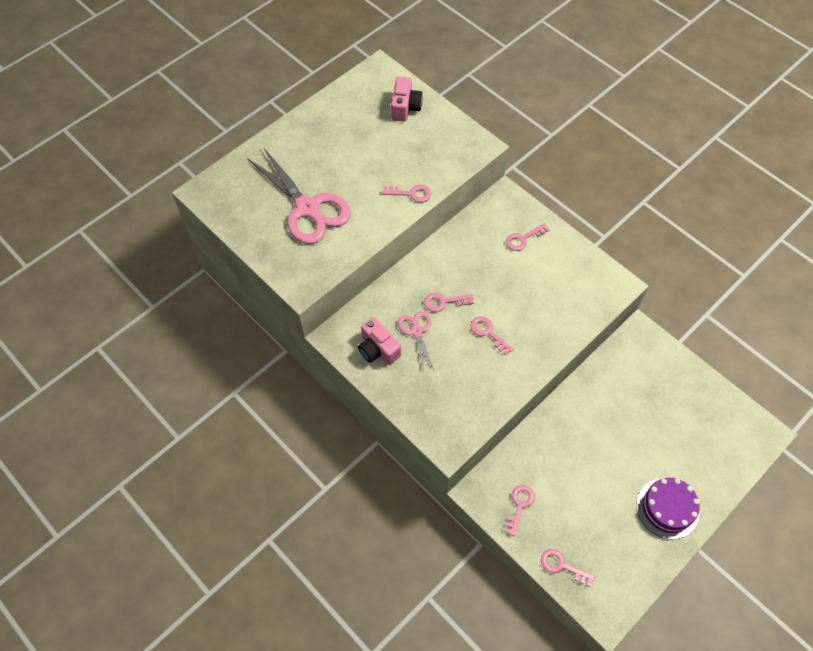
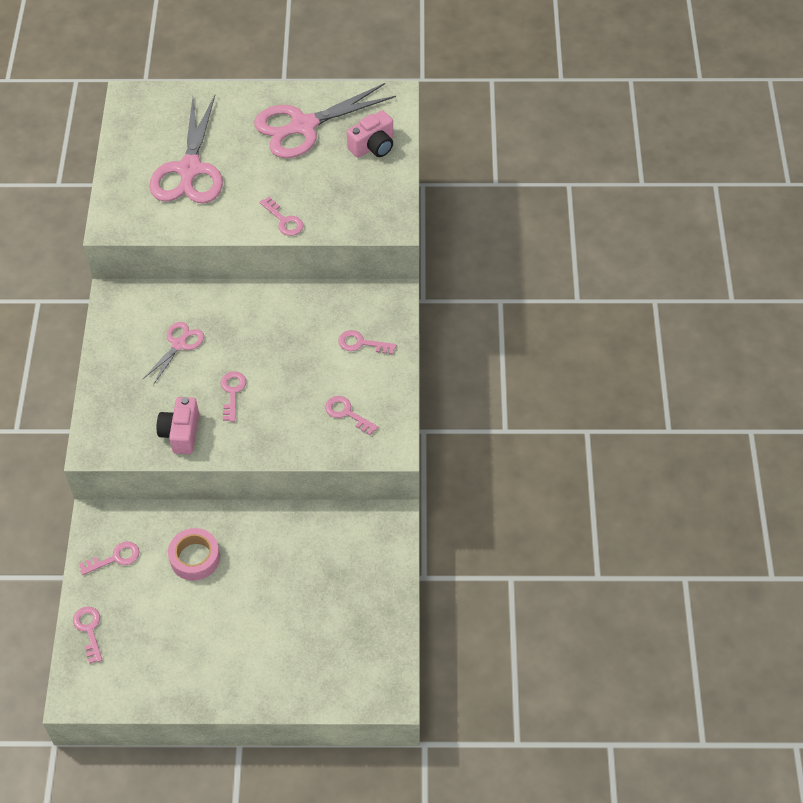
camera: 45 degrees right, 5 degrees down
(346, 126) = (303, 126): none -> pink scissors
(378, 349) = (133, 333): pink camera -> pink camera (181, 433)
(444, 302) = (229, 340): pink key -> pink key (347, 413)
(565, 459) = (195, 558): none -> pink tape
(667, 508) = (226, 670): purple cake -> none

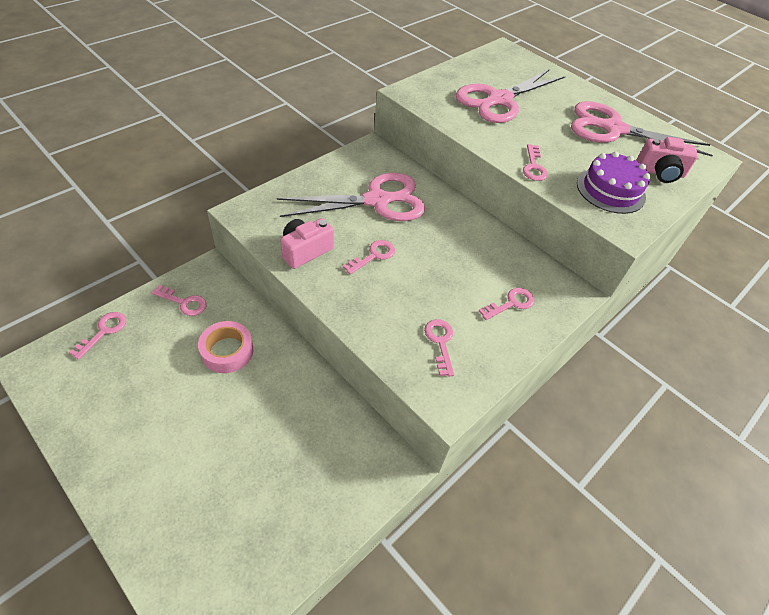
camera: 40 degrees right, 5 degrees down
(179, 344) = (377, 201): pink scissors -> pink scissors, size x1.95
(355, 196) = (610, 190): none -> purple cake
(362, 343) = (511, 303): pink key -> pink key turned 90 degrees clockwise

